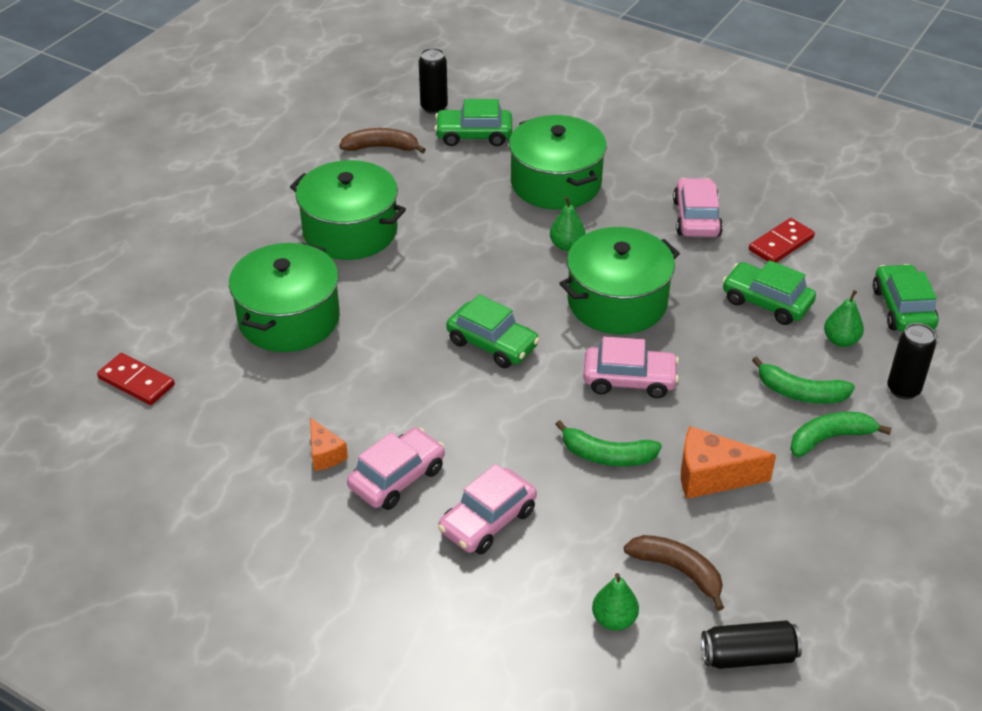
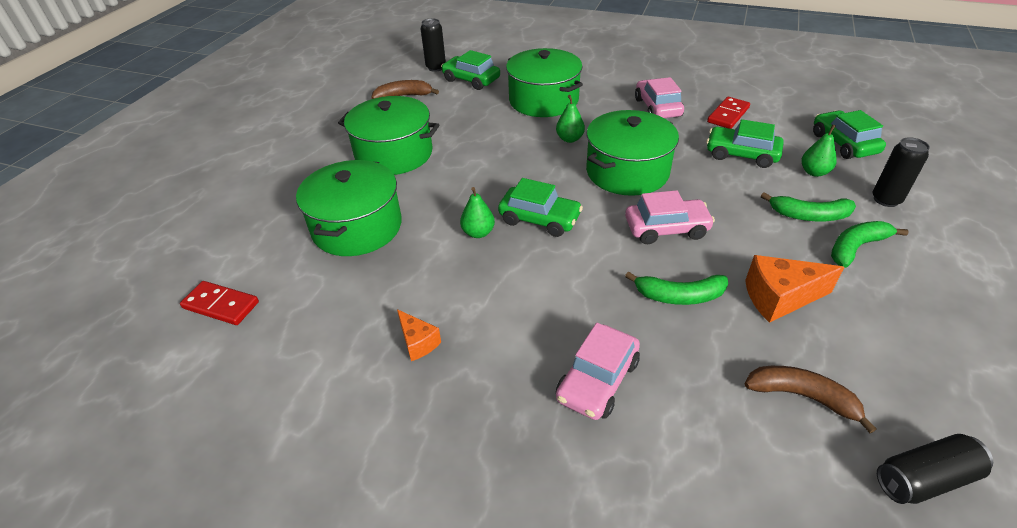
camera: 10 degrees left, 0 degrees up
(397, 478) = (494, 353): pink car -> none
(474, 135) = (471, 80): green car -> green car turned 45 degrees clockwise
(614, 620) = (769, 465): green pear -> green pear (478, 233)

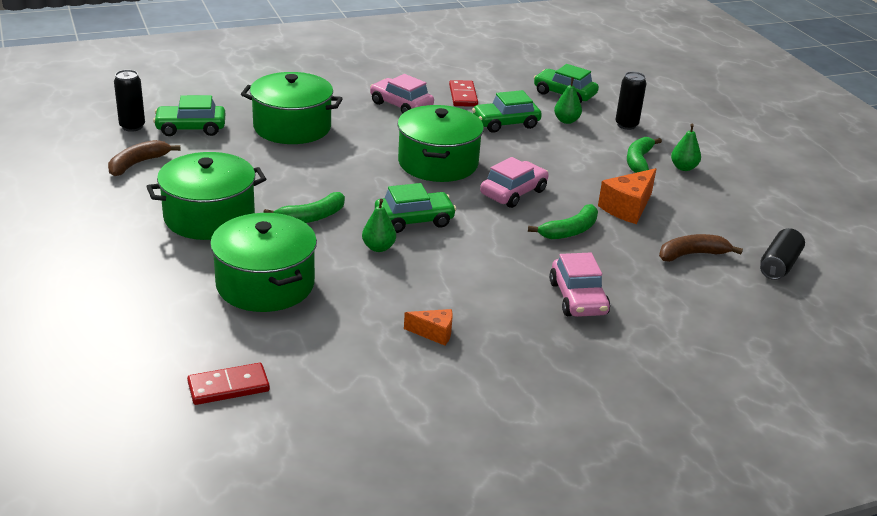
camera: 45 degrees left, 10 degrees down
(569, 139) = (359, 152): green pear -> green pear (683, 168)
(809, 215) = (593, 151): green banana -> green banana (311, 217)

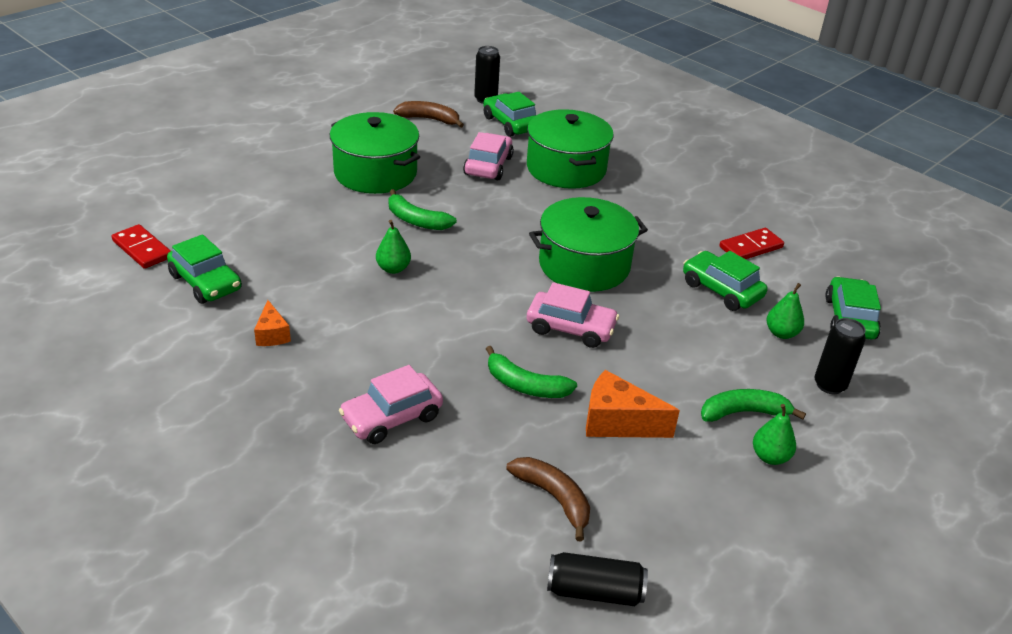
camera: 65 degrees right, 5 degrees up
(265, 284) = (293, 226): green pot -> none
(401, 105) = (680, 214): pink car -> pink car (488, 166)
(414, 220) = (459, 277): green car -> green car (206, 282)

